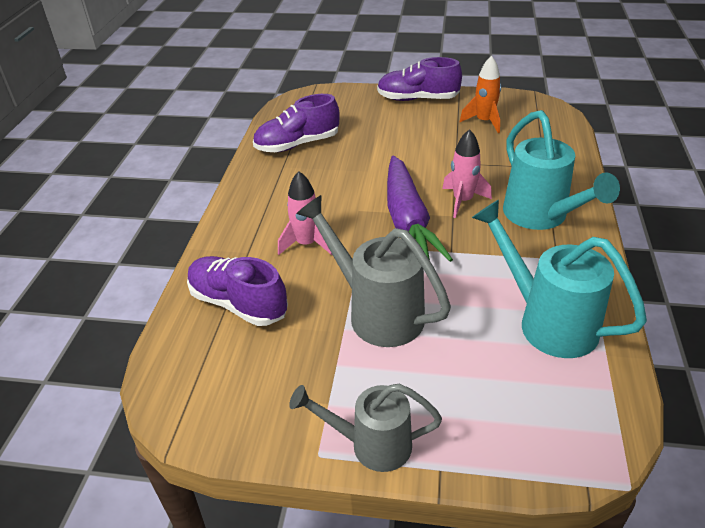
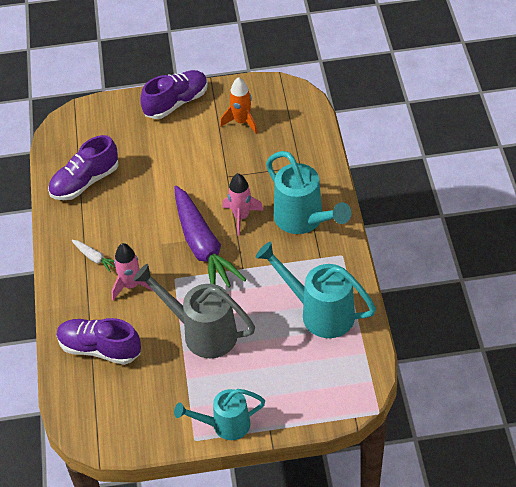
camera: 15 degrees left, 10 degrees up
(276, 210) = (94, 258): none -> white carrot
(371, 445) = (225, 425): grey watering can -> turquoise watering can
(417, 99) = (176, 103): purple shoe -> purple shoe turned 150 degrees clockwise

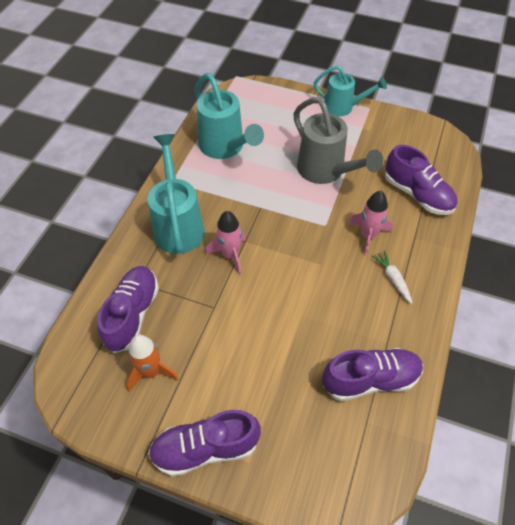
camera: 155 degrees left, 5 degrees up
(203, 246) = (283, 242): purple carrot -> none
(284, 146) = (132, 314): none -> purple shoe

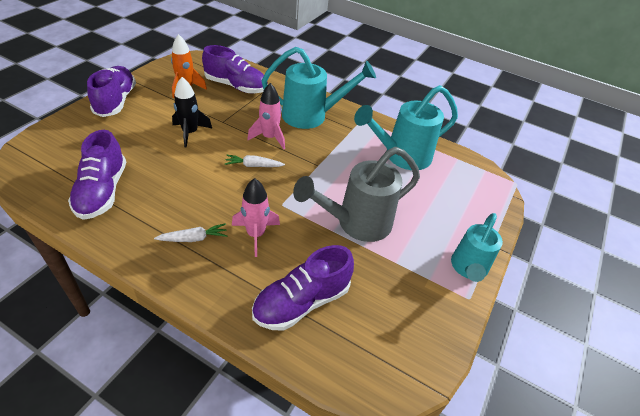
camera: 95 degrees right, 10 degrees down
(246, 333) = (190, 133): none -> black rocket
(280, 258) = (253, 166): none -> white carrot

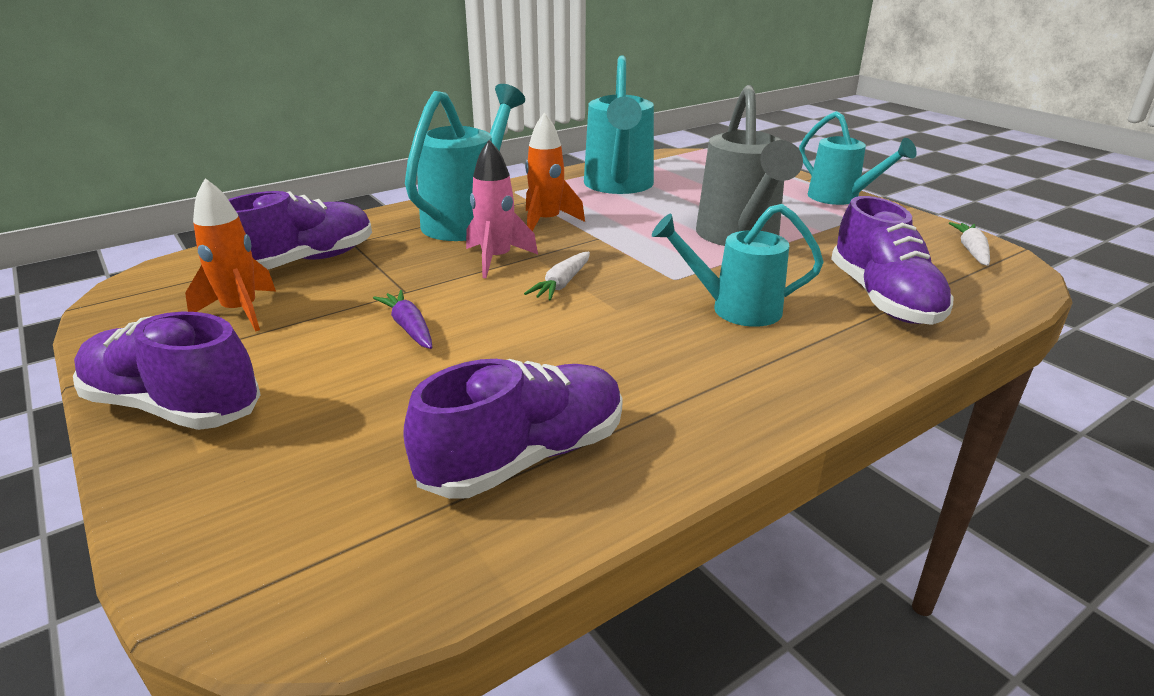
camera: 60 degrees left, 15 degrees down
(102, 191) = (524, 457): purple shoe -> purple shoe turned 60 degrees counterclockwise
(190, 133) = (409, 328): black rocket -> purple carrot
(193, 238) = (723, 364): white carrot -> white carrot (971, 251)
(255, 234) = (735, 309): pink rocket -> turquoise watering can
(326, 142) = (546, 222): none -> orange rocket

